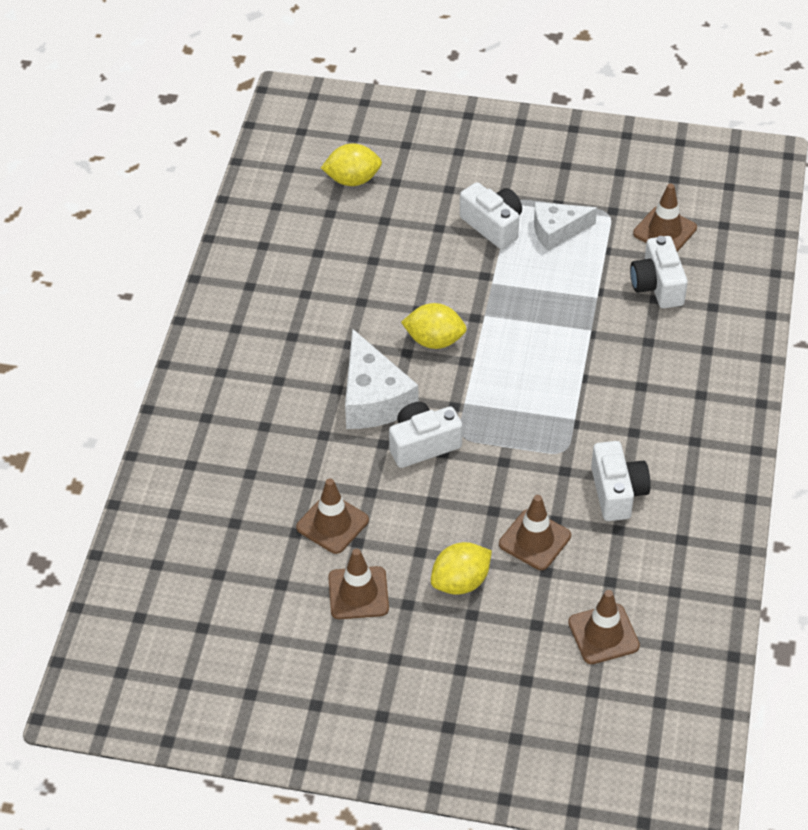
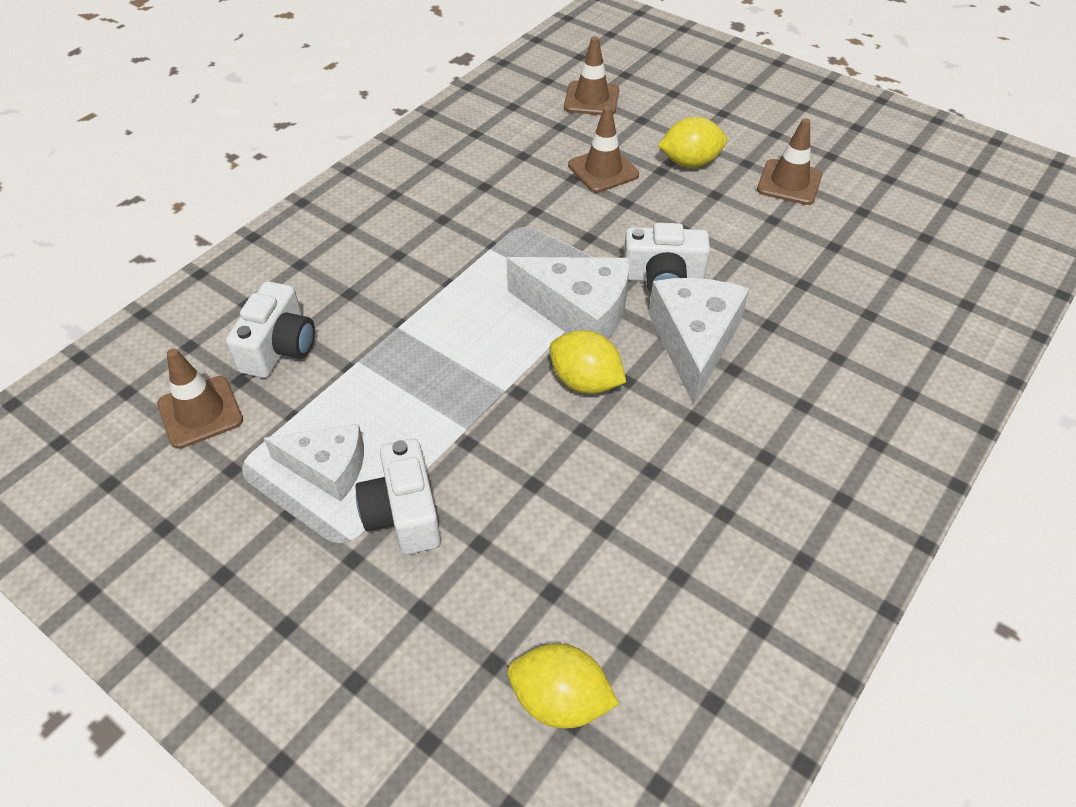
camera: 155 degrees left, 0 degrees up
(332, 524) = (793, 241): brown traffic cone -> none
(470, 391) = (579, 312): none -> white cheese
(617, 492) = (501, 179): white camera -> none

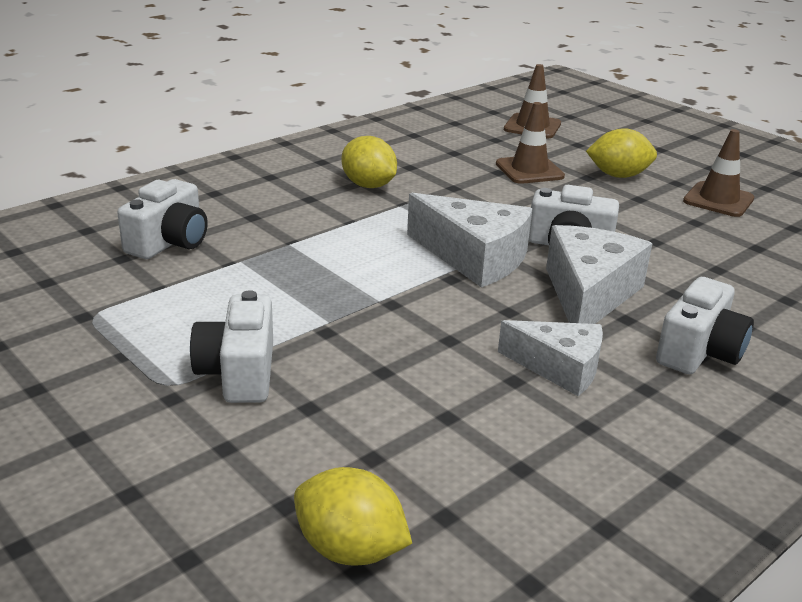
camera: 10 degrees right, 20 degrees down
(200, 412) = (74, 273): brown traffic cone -> none
(328, 468) = (177, 329): white cheese -> white cheese (559, 368)
(585, 382) = (464, 306): yellow lemon -> yellow lemon (368, 185)
(803, 399) = (699, 351): none -> white camera

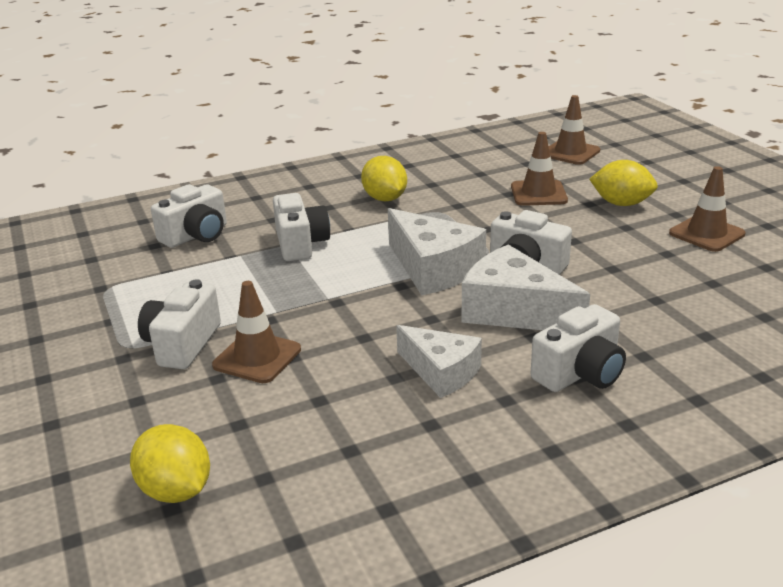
camera: 20 degrees right, 0 degrees up
(305, 242) = (300, 244): none -> white camera
(342, 377) = (257, 357): none -> brown traffic cone
(589, 294) = (514, 311): white cheese -> white cheese turned 90 degrees counterclockwise

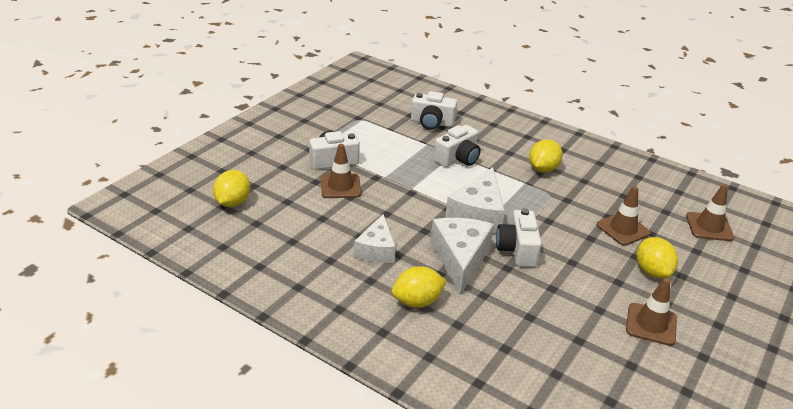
camera: 55 degrees right, 5 degrees up
(580, 373) = (417, 301): white camera -> yellow lemon

